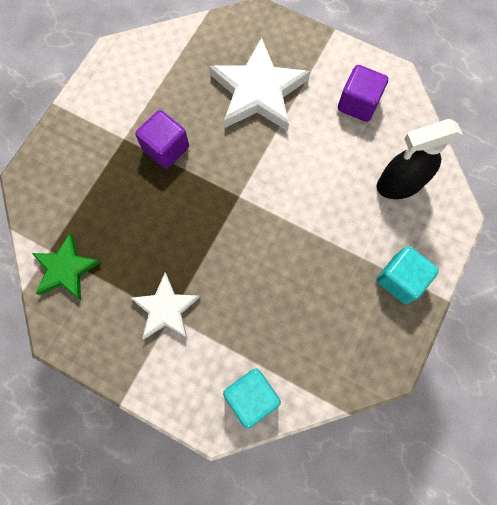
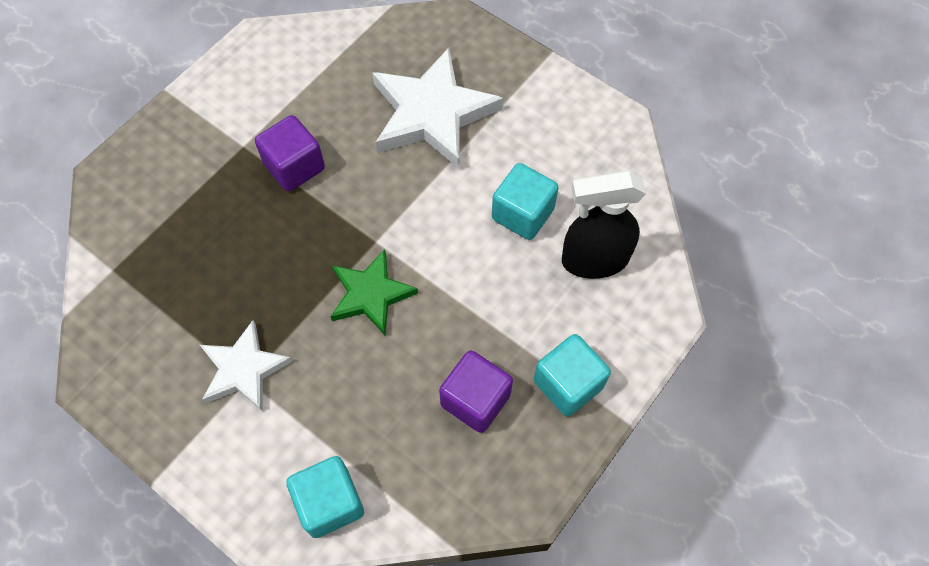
camera: 10 degrees right, 10 degrees down
(66, 269) = (127, 296): green star -> green star (371, 294)
(341, 158) = (522, 214): none -> turquoise cube
(358, 104) = (561, 149): purple cube -> purple cube (475, 400)

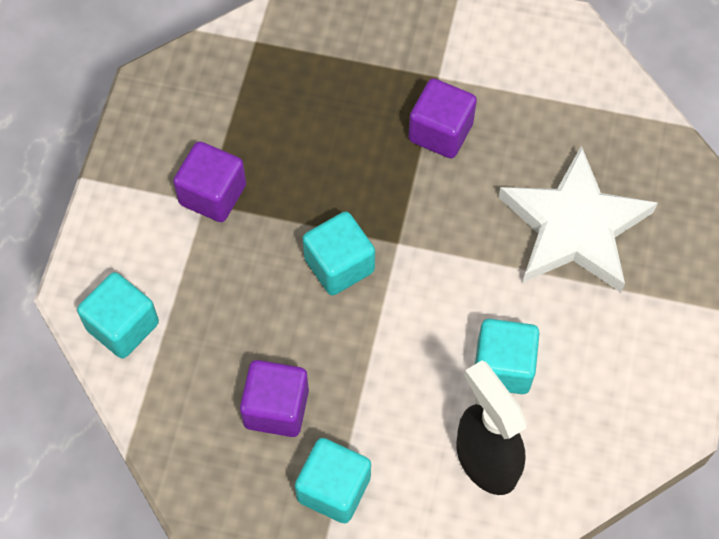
camera: 65 degrees right, 0 degrees up
(243, 369) = (213, 194): white star -> purple cube
(371, 294) = (339, 265): green star -> turquoise cube

